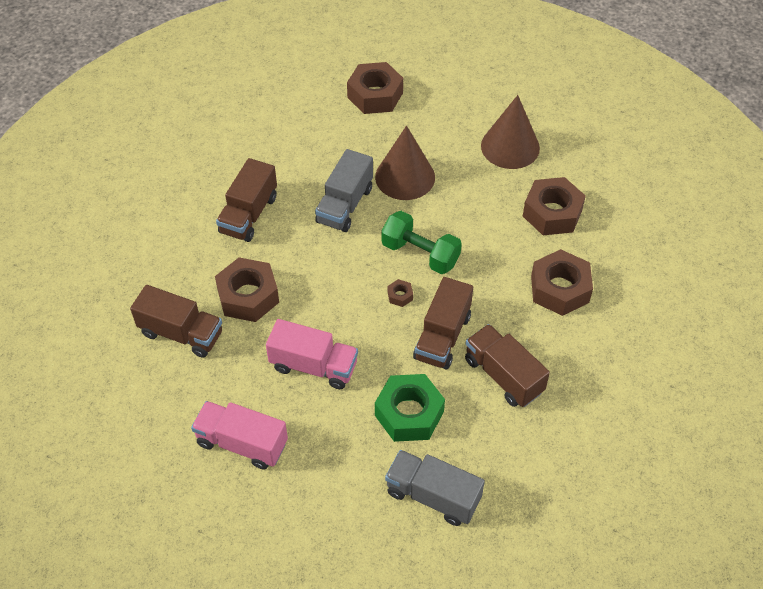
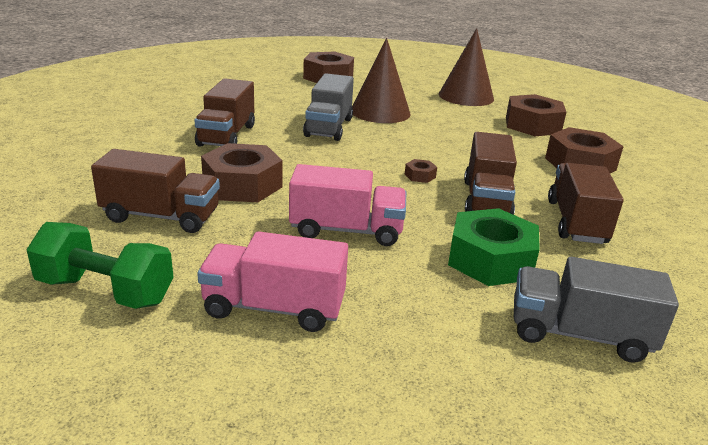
camera: 15 degrees left, 25 degrees down
(420, 254) = (424, 150): green dumbbell -> green dumbbell (106, 291)
(503, 375) = (576, 222): brown truck -> brown truck turned 60 degrees clockwise

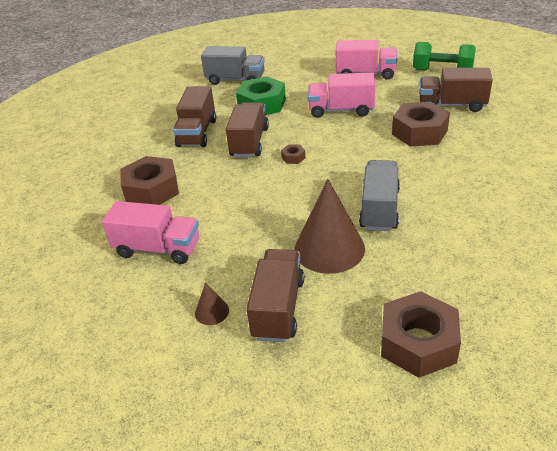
camera: 175 degrees left, 10 degrees up
(227, 135) = (468, 181): brown truck -> brown truck (278, 308)
(466, 96) = (212, 312): brown cone -> brown cone, size x0.45
(532, 125) = (158, 249): brown nut -> pink truck

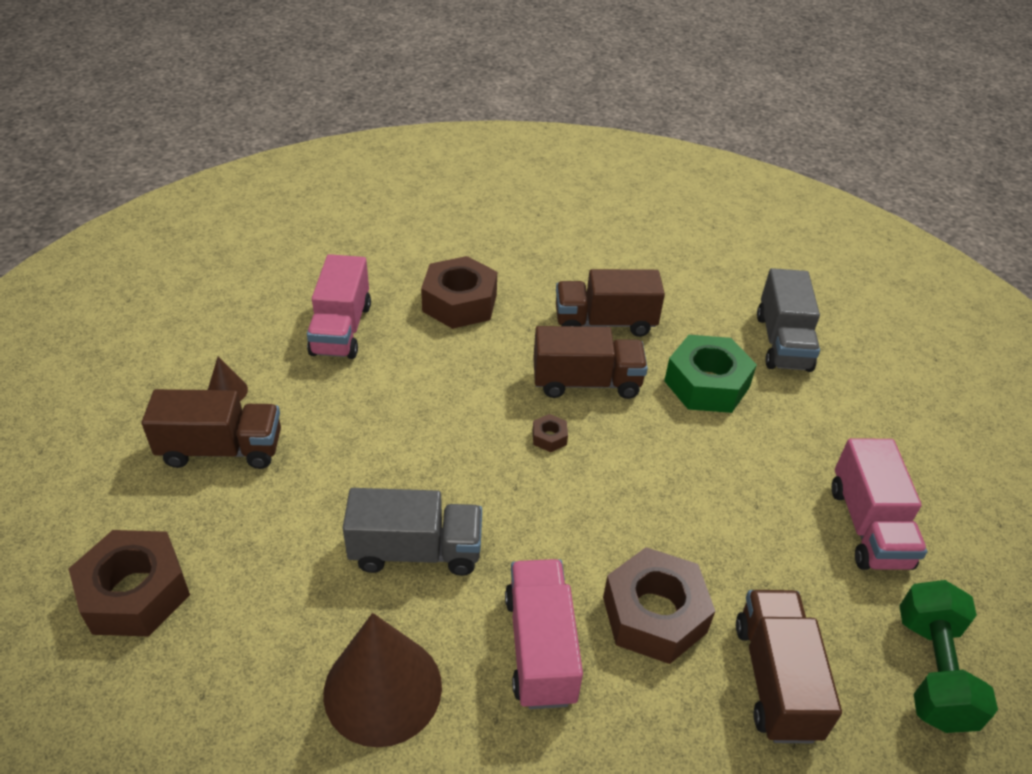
camera: 75 degrees right, 5 degrees up
(329, 248) = (327, 493): brown cone -> brown cone (382, 689)
(341, 110) = (711, 492): pink truck -> pink truck (540, 648)

